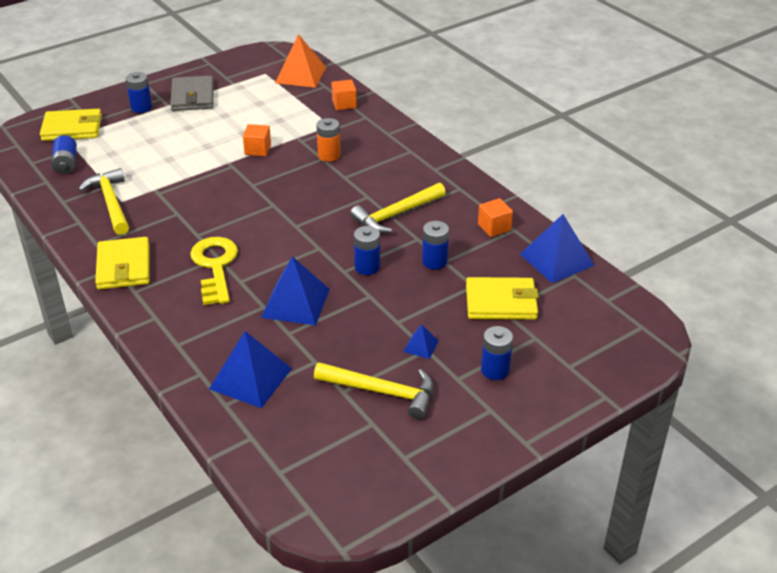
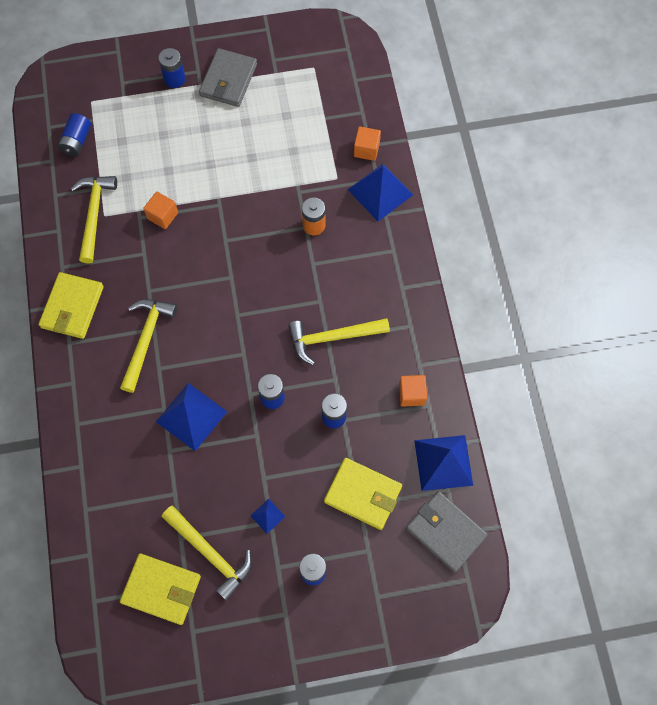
camera: 25 degrees right, 30 degrees up
(72, 128) = (101, 87): yellow wallet -> yellow wallet (161, 589)
(215, 266) = (146, 340): yellow key -> yellow hammer
(250, 378) = (116, 490): blue pyramid -> blue pyramid (380, 192)
(258, 149) = (253, 189): orange cube -> orange cube (162, 215)
(300, 75) = (347, 84): orange pyramid -> none
(595, 302) = (445, 532): none -> grey wallet

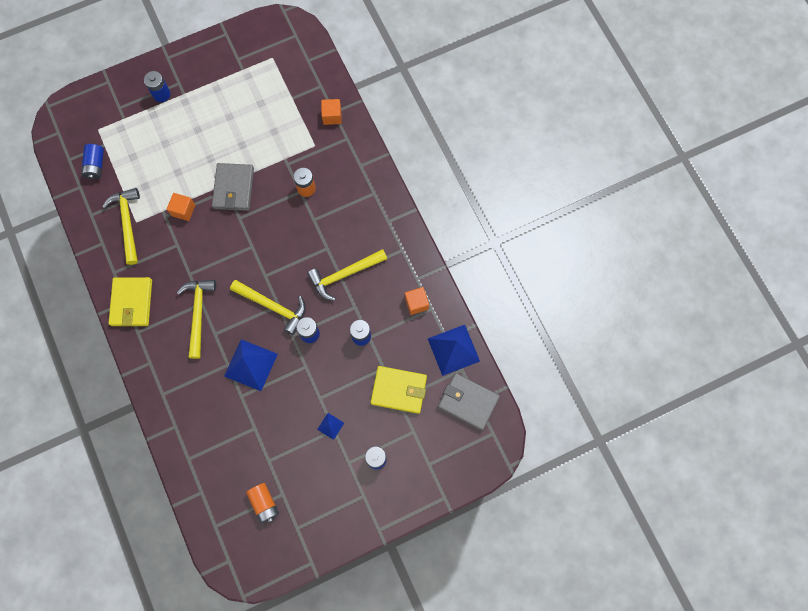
camera: 15 degrees left, 5 degrees up
(161, 589) = (264, 503): yellow wallet -> orange battery
(210, 553) = (294, 466): yellow hammer -> yellow hammer (273, 306)
(228, 80) = (206, 85): grey wallet -> grey wallet (233, 188)
(380, 192) = (352, 148): blue pyramid -> none

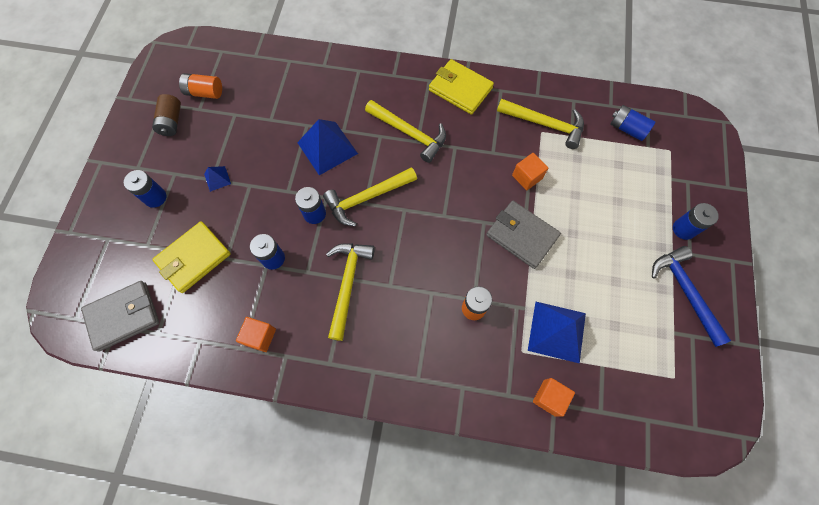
camera: 125 degrees right, 5 degrees down
(209, 75) = (685, 292): none -> blue hammer
(308, 506) = (171, 122): none -> brown battery
(453, 349) = (183, 340): blue pyramid -> blue pyramid (556, 331)

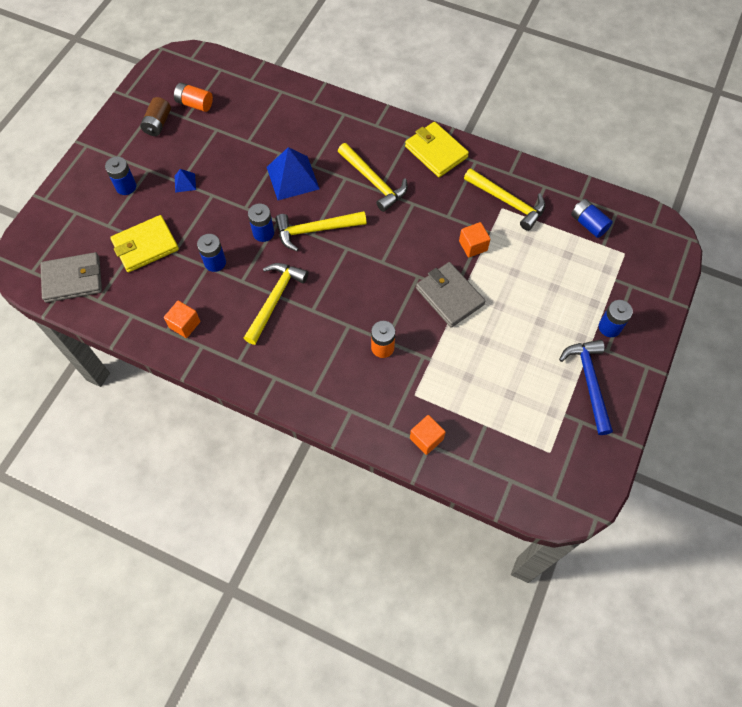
camera: 15 degrees right, 5 degrees down
(556, 331) = (453, 386): blue pyramid -> none

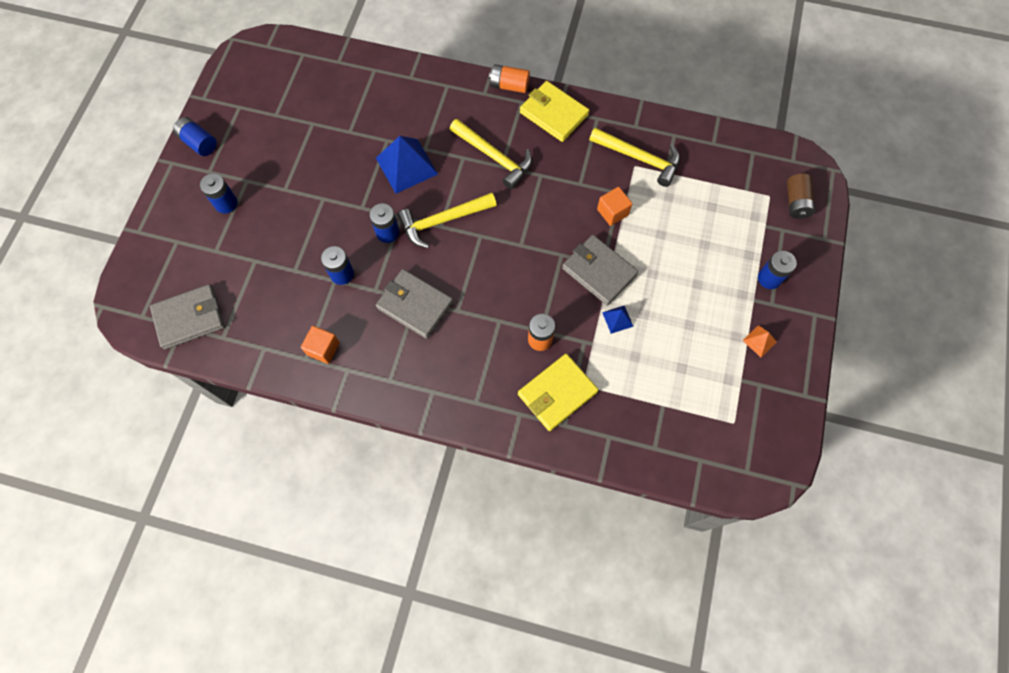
camera: 10 degrees left, 5 degrees up
(145, 246) = (262, 267): yellow wallet -> yellow wallet (557, 393)
(158, 123) = (246, 126): brown battery -> brown battery (796, 202)
(185, 182) = (290, 189): blue pyramid -> blue pyramid (617, 319)
(195, 104) = (282, 97): orange battery -> orange battery (509, 85)
(274, 299) = (415, 305): yellow hammer -> grey wallet
(426, 438) = (605, 430): orange cube -> none
(588, 224) = (727, 169): blue battery -> blue battery (199, 143)
(589, 382) = (759, 341): blue hammer -> orange pyramid

